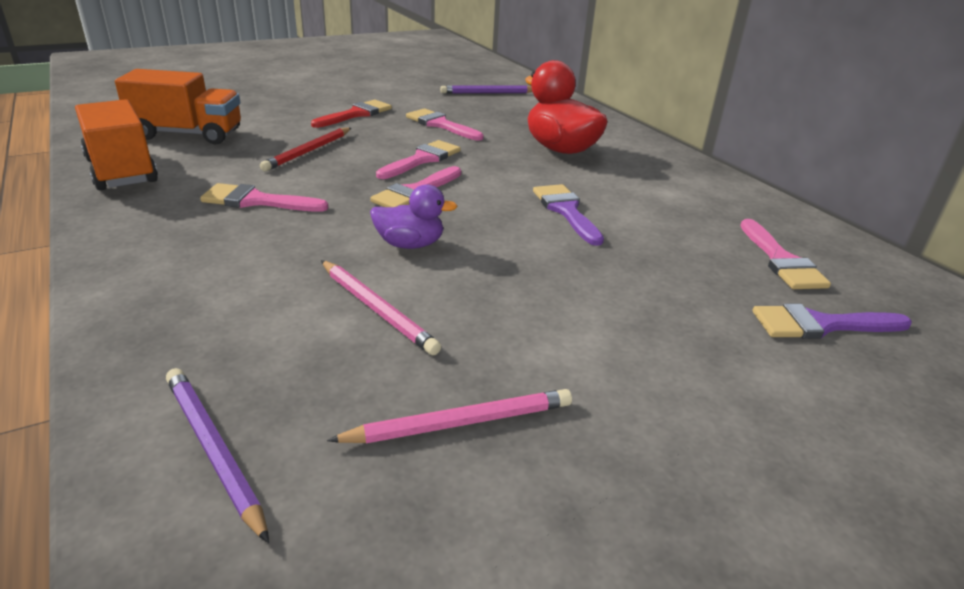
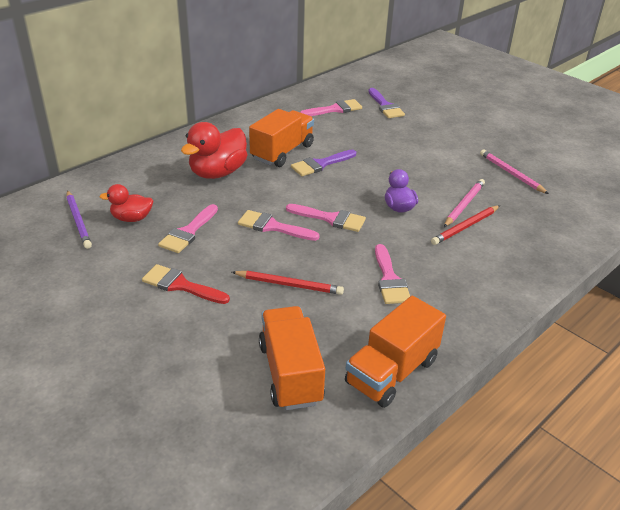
camera: 105 degrees left, 5 degrees up
(214, 450) = (572, 219): purple pencil -> none
(312, 289) = (465, 227): none -> red pencil
(481, 108) = (132, 218): none -> red duck
(610, 191) = (282, 152): none -> orange truck

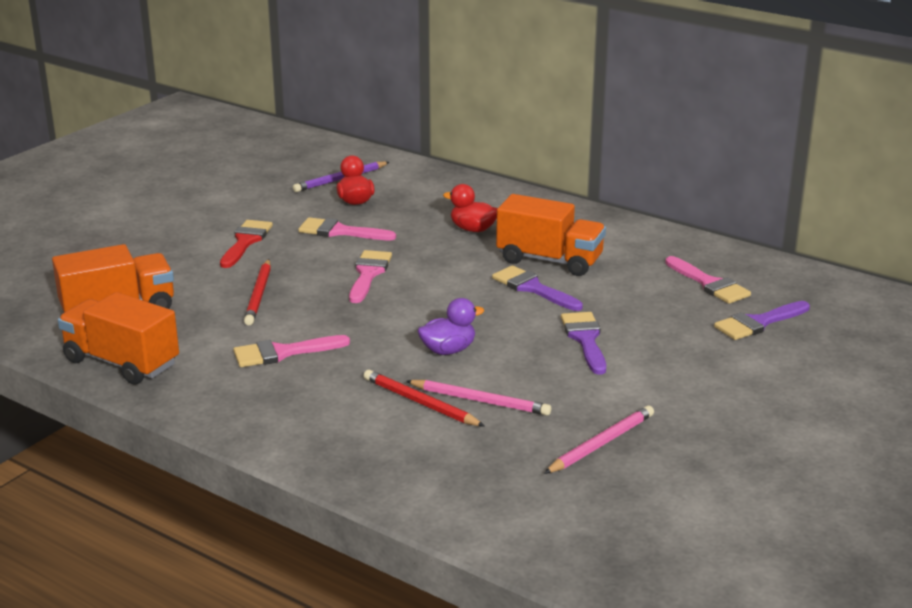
camera: 80 degrees right, 10 degrees down
(217, 173) = (473, 229): red duck -> red duck, size x0.58
(330, 219) = (400, 306): pink brush -> none
(393, 158) = (585, 339): none -> purple brush

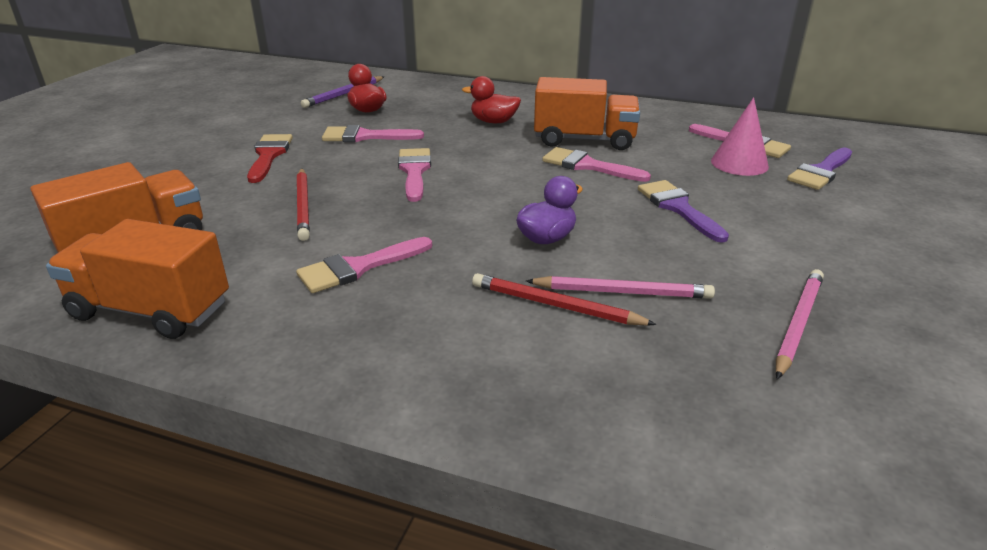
camera: 15 degrees left, 5 degrees up
(533, 288) = (588, 166): purple brush -> pink brush
(684, 304) = (739, 163): none -> pink cone

